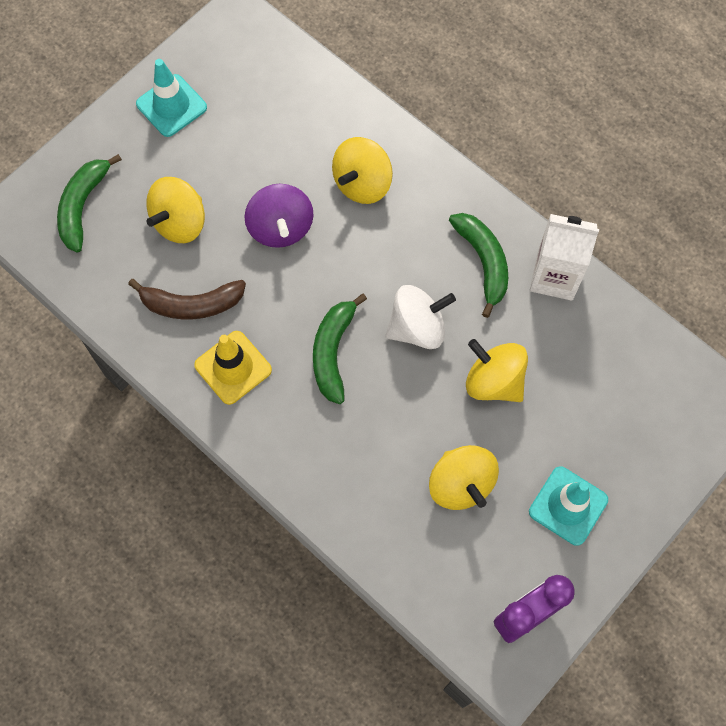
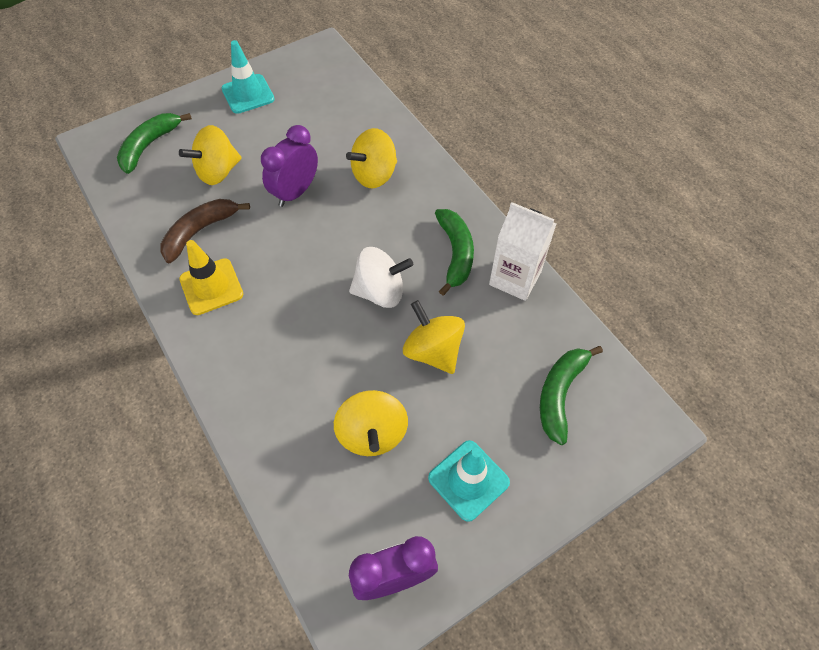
camera: 15 degrees right, 10 degrees down
(191, 304) = (199, 231): brown banana -> brown banana turned 120 degrees clockwise
(280, 228) = (295, 192): purple spinning top -> purple clock
(333, 352) = (300, 294): green banana -> green banana (560, 394)

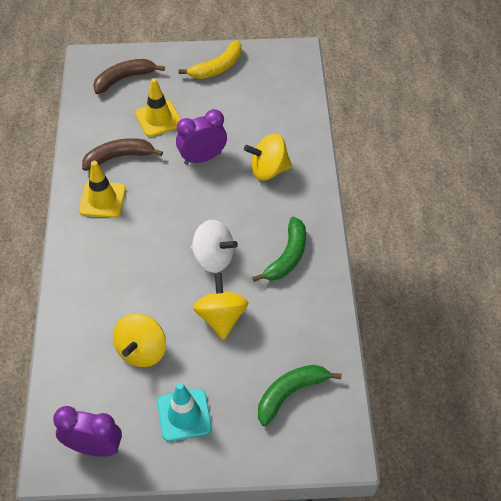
camera: 30 degrees right, 5 degrees down
(149, 146) = (124, 79): green banana -> brown banana
(218, 172) = (158, 119): yellow spinning top -> yellow traffic cone
(248, 94) = (217, 67): turquoise traffic cone -> yellow banana
(515, 278) = (319, 296): white carton -> none

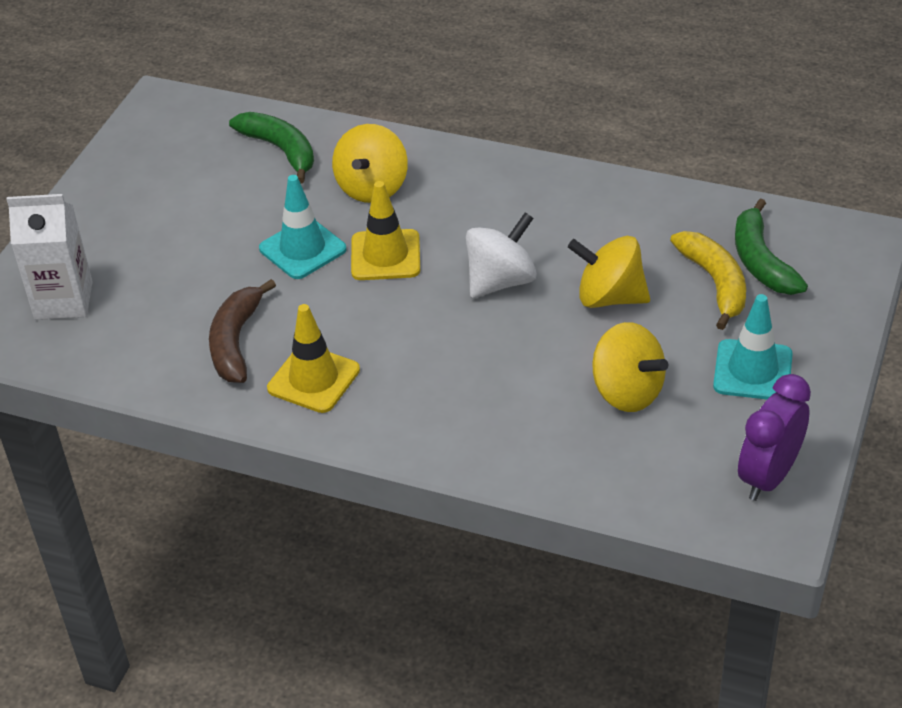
camera: 65 degrees left, 10 degrees down
(124, 79) = (63, 300): brown banana -> white carton
(158, 119) = (185, 279): yellow traffic cone -> yellow traffic cone (385, 255)
(202, 158) = (302, 249): purple clock -> turquoise traffic cone
(217, 67) = (124, 190): yellow banana -> yellow banana (715, 283)
(287, 256) = (539, 208): green banana -> green banana (281, 150)

